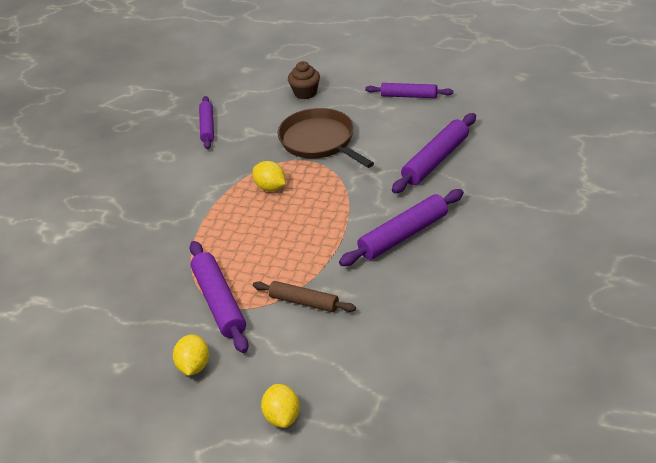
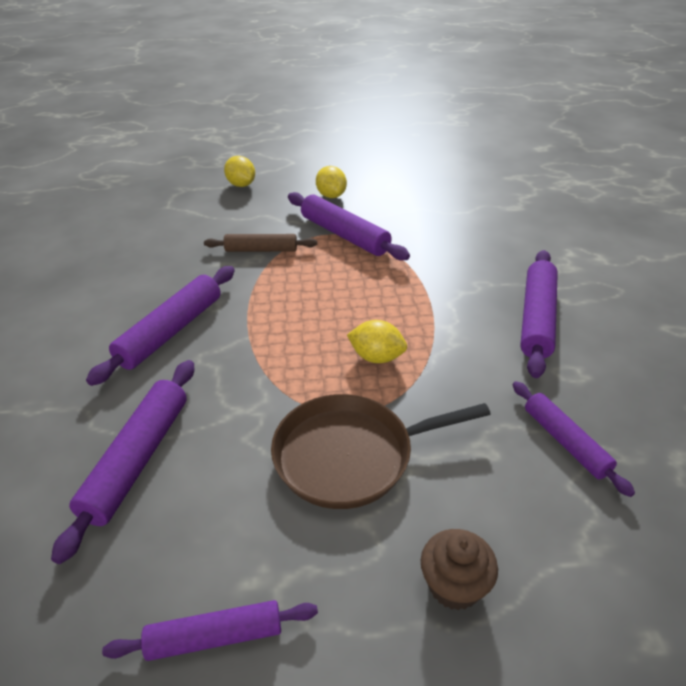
camera: 155 degrees right, 0 degrees up
(146, 191) = (536, 318): none -> purple rolling pin
(320, 141) = (350, 455): brown pan -> brown pan turned 135 degrees clockwise

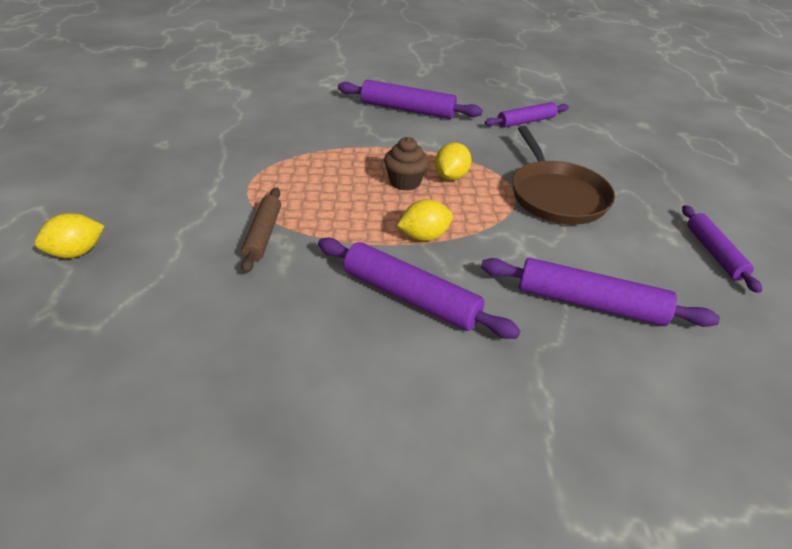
camera: 90 degrees left, 0 degrees up
(331, 195) = (160, 182): yellow lemon -> yellow lemon (424, 236)
(344, 235) = (254, 179): purple rolling pin -> none
(454, 585) = (639, 169): brown cupcake -> brown cupcake (405, 182)

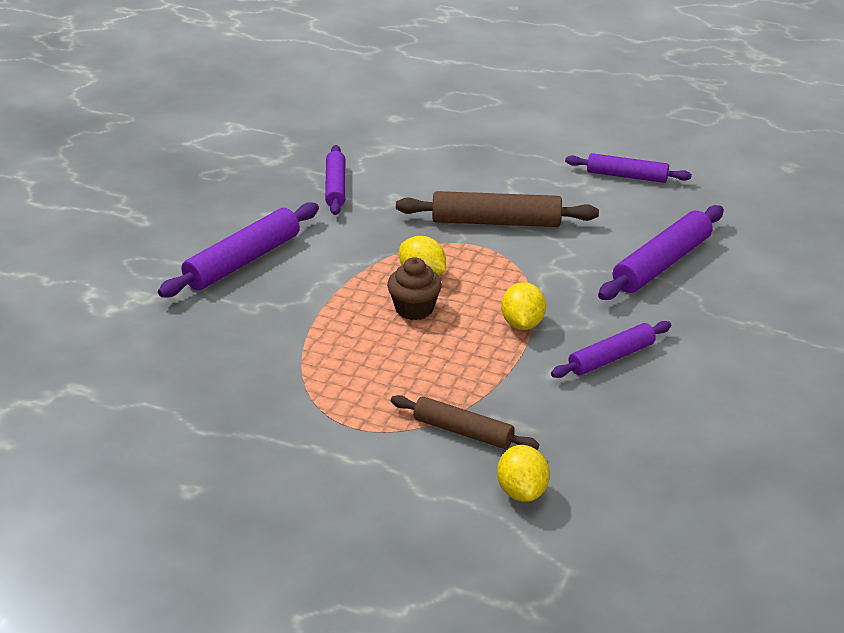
camera: 65 degrees left, 5 degrees down
(76, 252) = (424, 582): yellow lemon -> yellow lemon (522, 492)
(410, 297) = (611, 357): purple rolling pin -> purple rolling pin, size x0.66
(556, 195) = (496, 222): brown pan -> brown rolling pin

